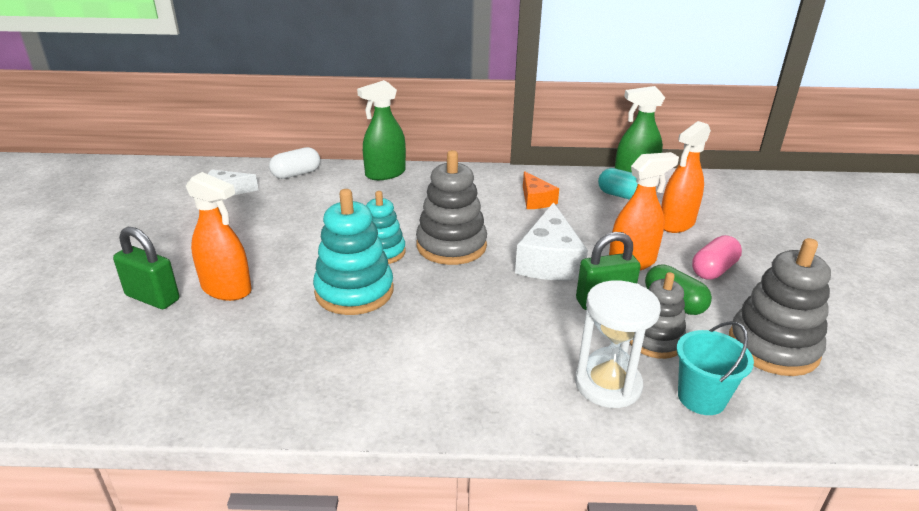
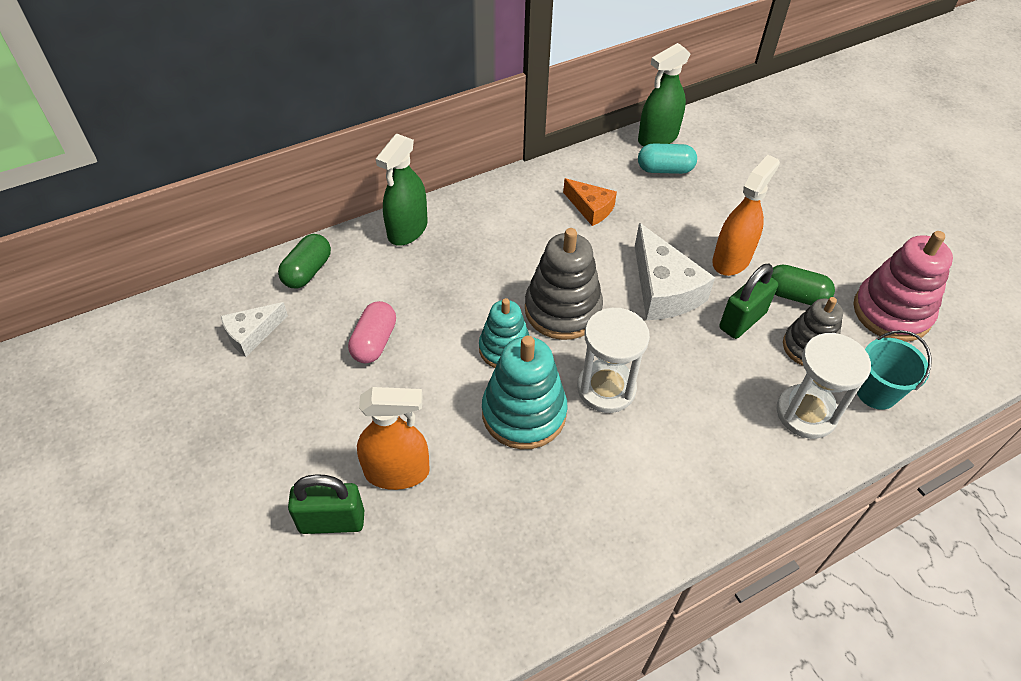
camera: 30 degrees left, 20 degrees up
(296, 174) = (307, 271): white capsule -> green capsule
(436, 301) = (606, 388): none -> white hourglass
(676, 223) = (734, 190): orange spray bottle -> none
(713, 270) = (799, 240): pink capsule -> pink capsule (374, 342)
(773, 347) = (891, 312): grey stacking toy -> pink stacking toy

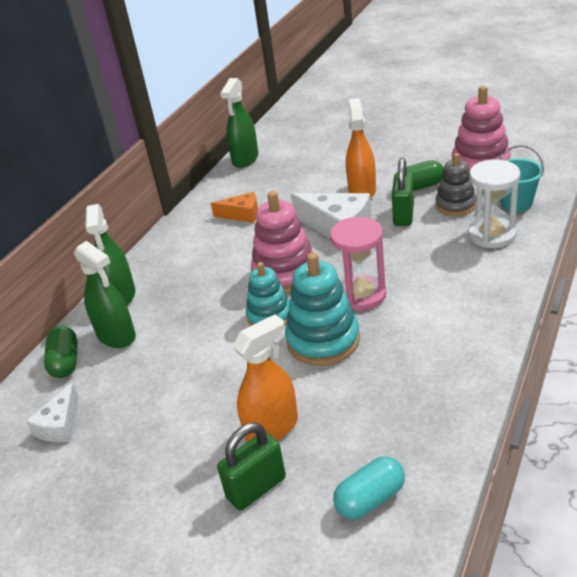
camera: 30 degrees left, 15 degrees down
(367, 273) = (116, 336): none -> green spray bottle
(374, 342) = (168, 369): pink capsule -> none
(562, 310) = (285, 274): grey stacking toy -> pink stacking toy
(606, 388) = (361, 295): white hourglass -> pink hourglass
(665, 169) = (268, 171): turquoise capsule -> turquoise capsule (370, 499)

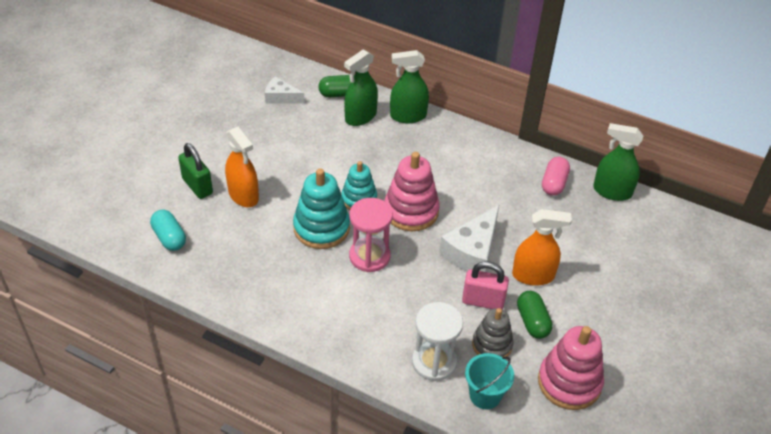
camera: 85 degrees right, 10 degrees up
(236, 189) = (554, 183): none -> pink capsule
(242, 214) = (508, 187): orange cheese -> none
(403, 215) = (483, 301): green padlock -> pink padlock

